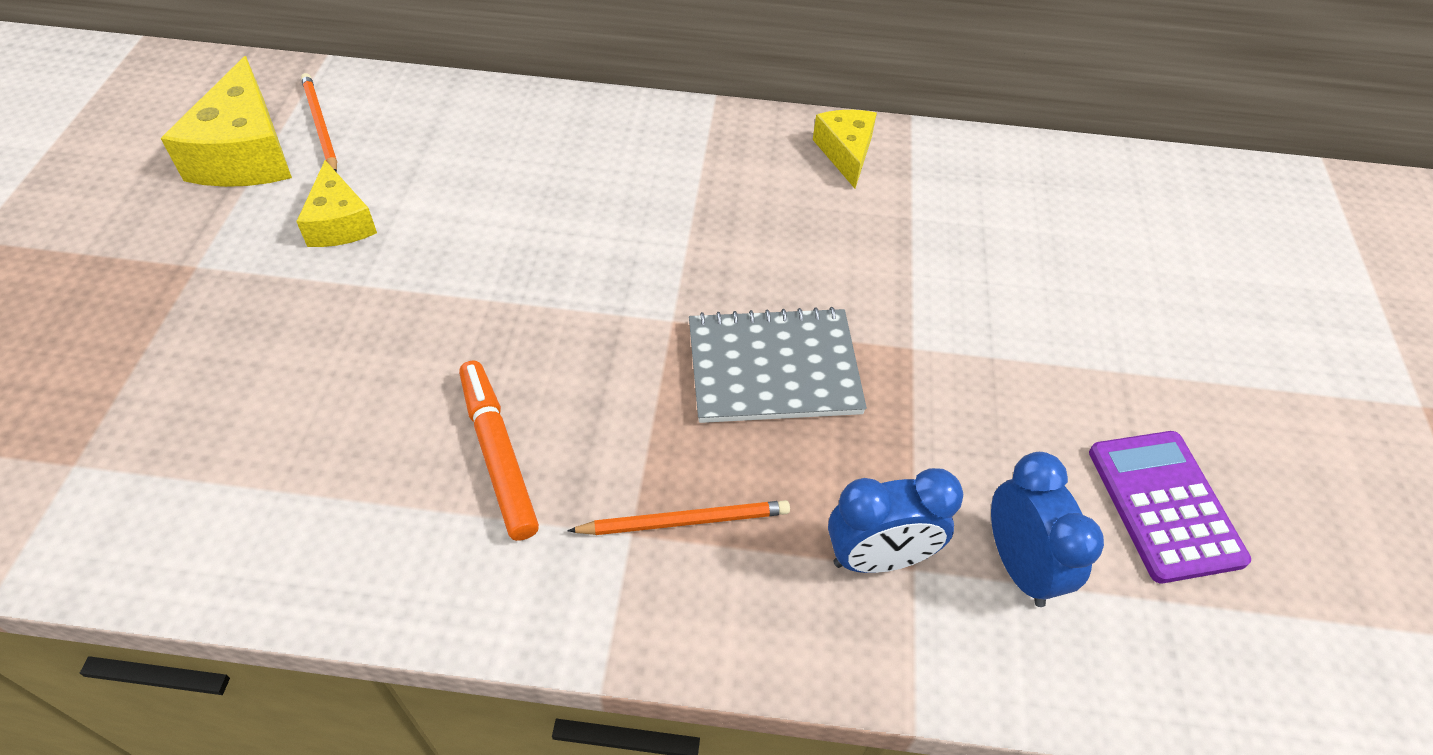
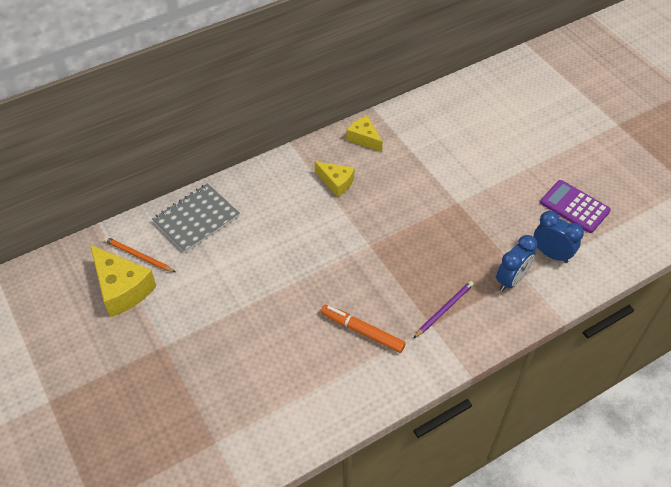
camera: 35 degrees left, 0 degrees up
(340, 223) = (201, 290): yellow cheese -> yellow cheese (336, 182)
(685, 521) = (444, 309): orange pencil -> purple pencil
(773, 368) = (420, 240): grey notebook -> grey notebook (196, 219)

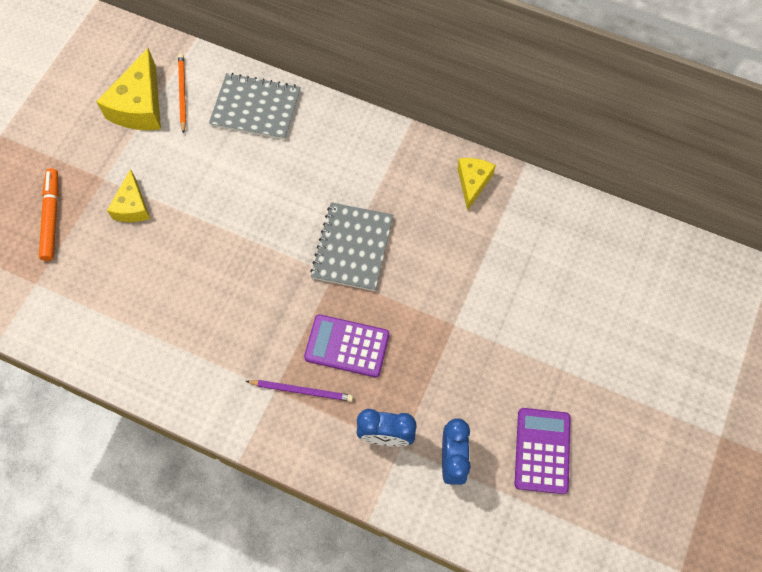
camera: 55 degrees right, 15 degrees up
(336, 182) = (392, 194): yellow cheese -> yellow cheese (132, 206)
(358, 224) = (352, 248): none -> grey notebook
(362, 331) = (225, 330): orange marker -> orange marker (51, 217)
(430, 266) = (347, 346): none -> purple calculator

